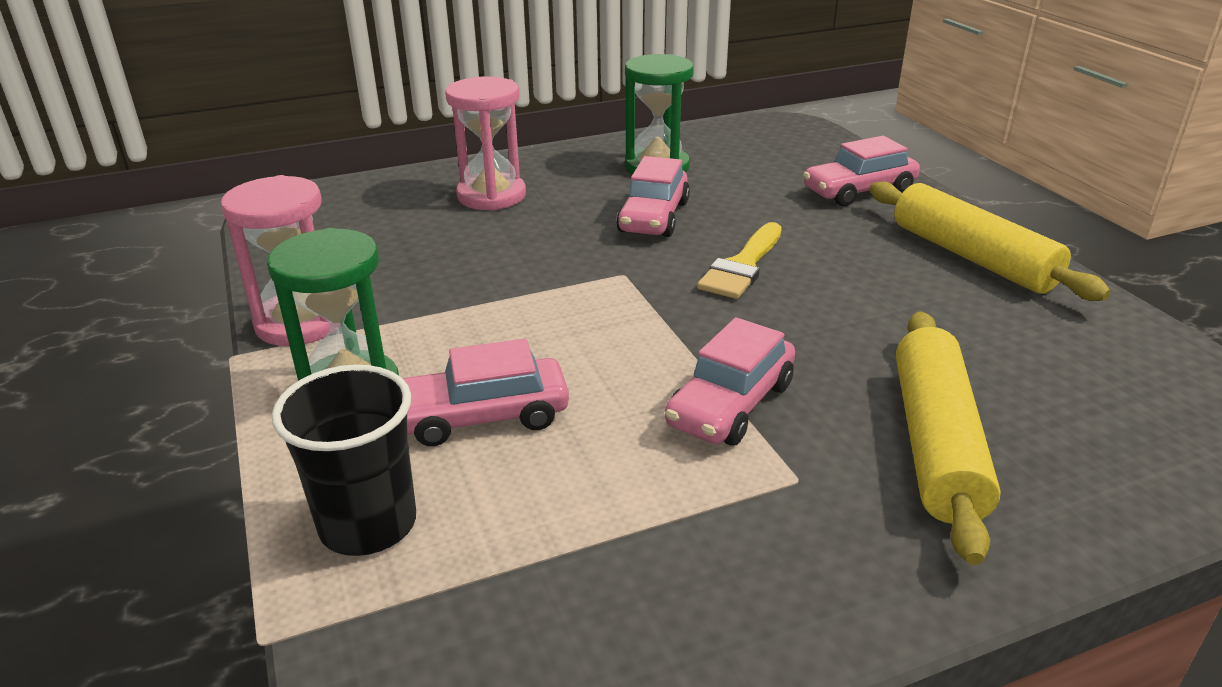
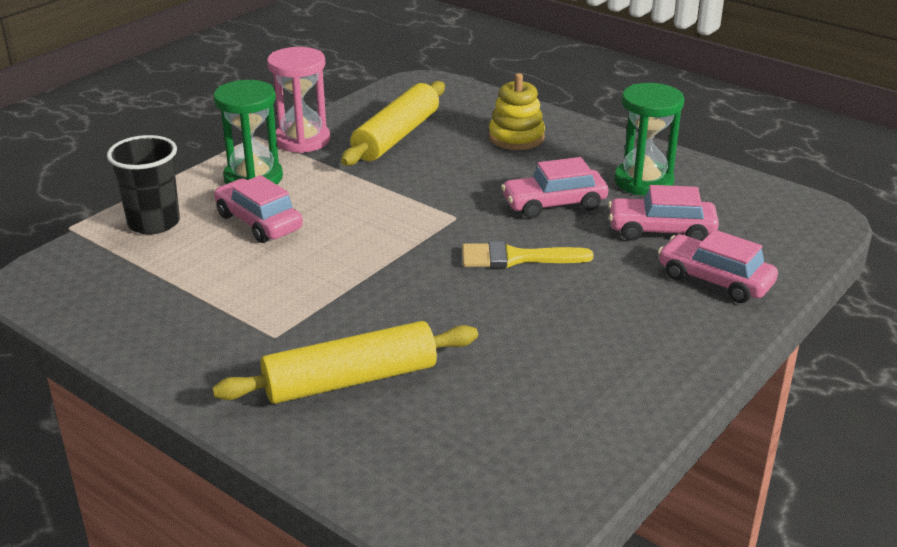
camera: 60 degrees right, 0 degrees up
(491, 196) = (516, 137): pink hourglass -> yellow stacking toy
(730, 404) = (333, 296): pink car -> pink car (661, 231)
(971, 257) = (646, 358): yellow rolling pin -> yellow rolling pin (396, 136)

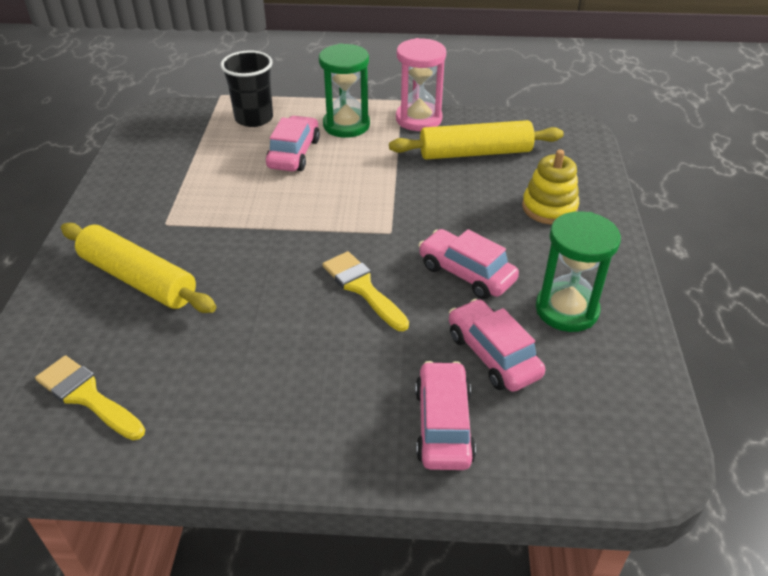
camera: 55 degrees right, 10 degrees up
(502, 461) = (87, 396): none -> yellow brush

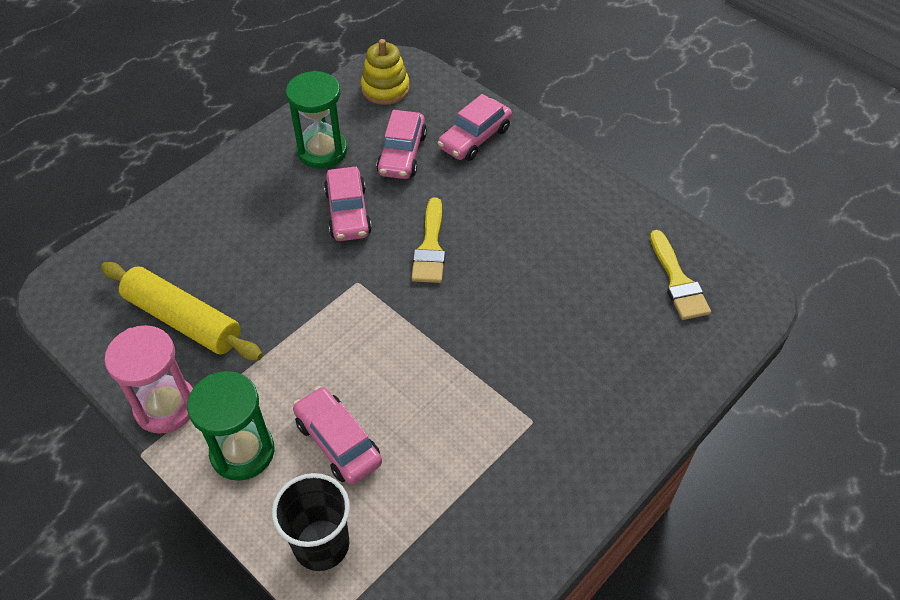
camera: 140 degrees left, 10 degrees up
(138, 279) = (592, 366): yellow rolling pin -> none
(294, 153) = (338, 442): pink car -> pink car turned 90 degrees clockwise
(549, 208) = (216, 224): yellow stacking toy -> yellow stacking toy (385, 89)

